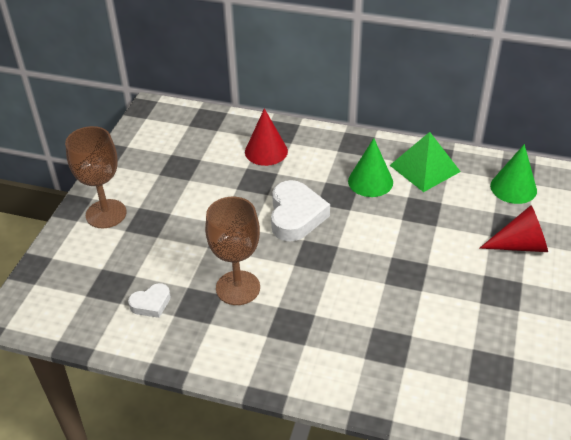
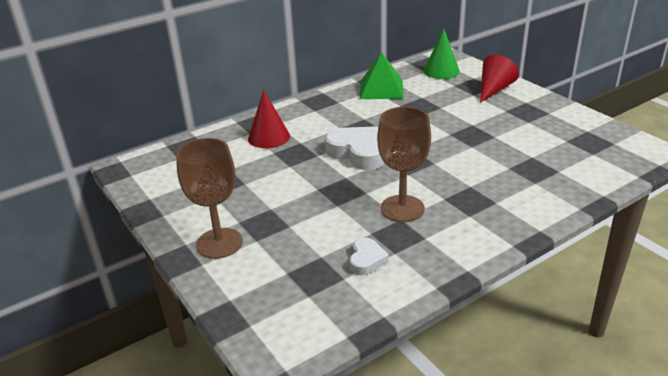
camera: 50 degrees left, 10 degrees down
(370, 181) = (365, 111): green cone -> none

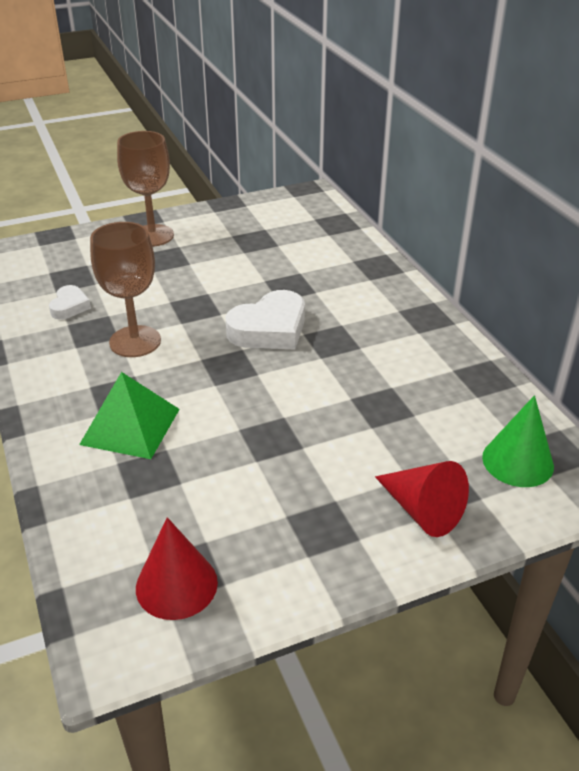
camera: 100 degrees right, 5 degrees up
(269, 137) = (337, 272): red cone -> red cone (176, 585)
(366, 260) = (70, 306): white heart -> white heart turned 105 degrees counterclockwise
(381, 89) = (454, 378): green pyramid -> green pyramid (130, 426)

